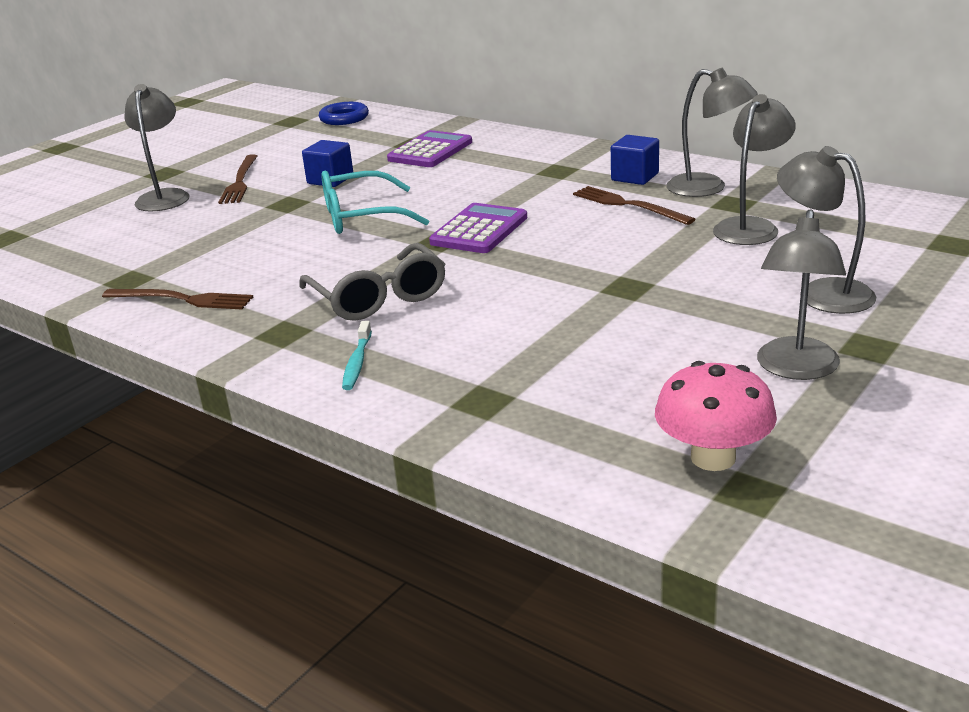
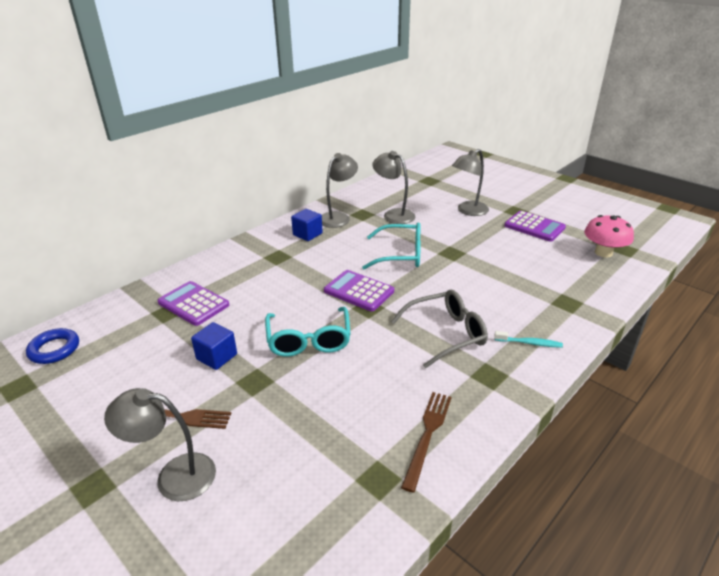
camera: 85 degrees left, 5 degrees up
(600, 247) = (401, 255): none -> turquoise glasses
(628, 205) = (348, 241): brown fork -> none
(795, 369) = (534, 227): grey lamp -> purple calculator

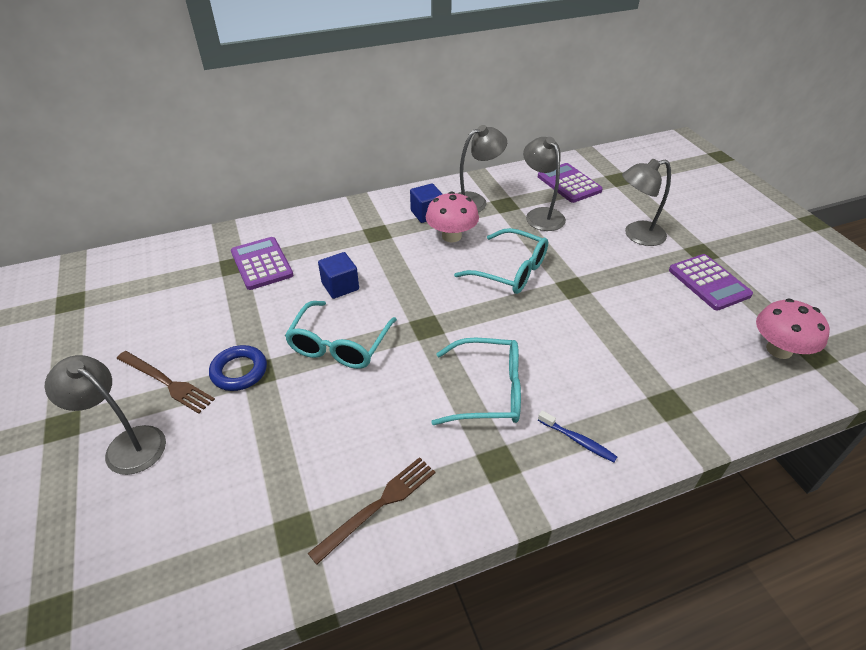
camera: 25 degrees right, 10 degrees up
(54, 349) = (119, 273): blue ring -> blue ring (239, 371)
(217, 357) = (243, 332): blue cube -> blue cube (340, 286)
(339, 244) = (451, 236): none -> pink mushroom
(359, 291) = (431, 303): purple calculator -> purple calculator (569, 184)
(446, 334) = (488, 391): grey glasses -> turquoise glasses
(529, 343) = (578, 440): turquoise toothbrush -> blue toothbrush

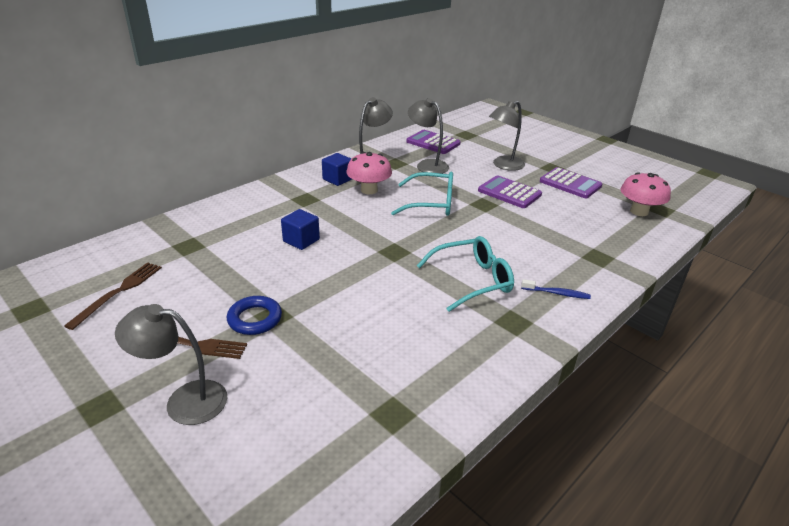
camera: 25 degrees left, 10 degrees down
(262, 264) = (216, 239): purple calculator -> purple calculator (509, 193)
(339, 345) = (331, 279): turquoise glasses -> none
(378, 506) = (446, 375): brown fork -> brown fork (118, 292)

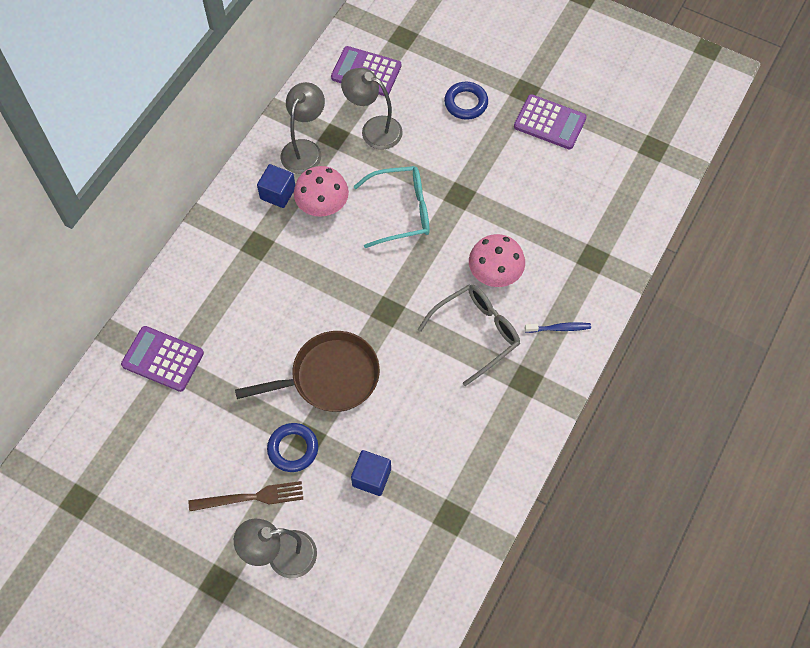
camera: 15 degrees left, 30 degrees up
(118, 292) = (145, 454): brown fork -> none
(301, 240) = (285, 322): blue cube -> blue cube (371, 477)
(319, 279) = (329, 377): none -> brown pan
(472, 280) = (476, 333): turquoise glasses -> grey glasses
(503, 165) = (466, 103): grey lamp -> blue ring
(509, 193) = (483, 163): purple calculator -> purple calculator (163, 359)
(639, 211) = (630, 160): pink mushroom -> pink mushroom (495, 273)

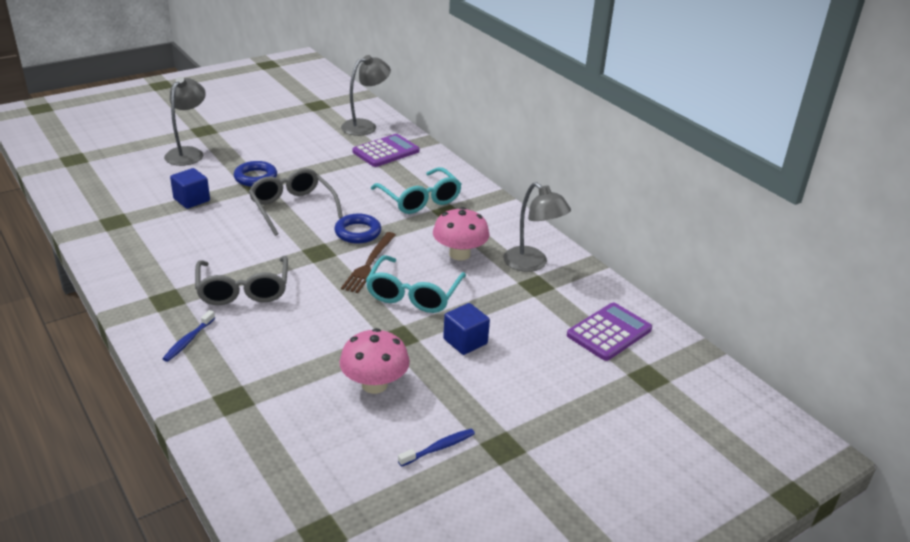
camera: 115 degrees right, 30 degrees down
(248, 278) = (420, 200): none -> turquoise glasses
(251, 497) = (242, 154): brown fork -> brown fork (369, 264)
(278, 193) = (492, 236): blue cube -> blue cube (465, 341)
(329, 377) = (292, 208): brown pan -> grey glasses
(373, 129) = (527, 311): grey lamp -> grey lamp (365, 126)
(466, 103) = (517, 389): blue ring -> blue ring (358, 232)
(495, 273) = (289, 324): pink mushroom -> pink mushroom (374, 384)
(549, 122) = (439, 448): purple calculator -> blue toothbrush

